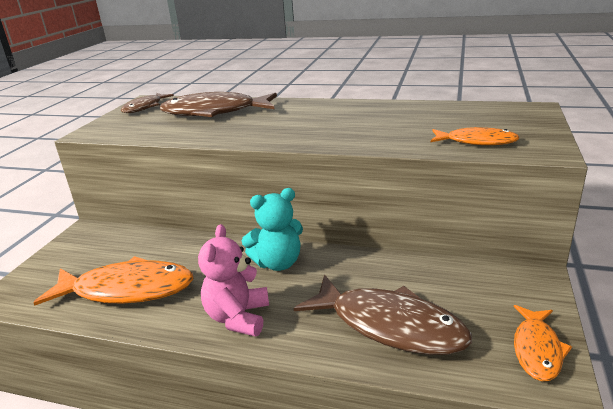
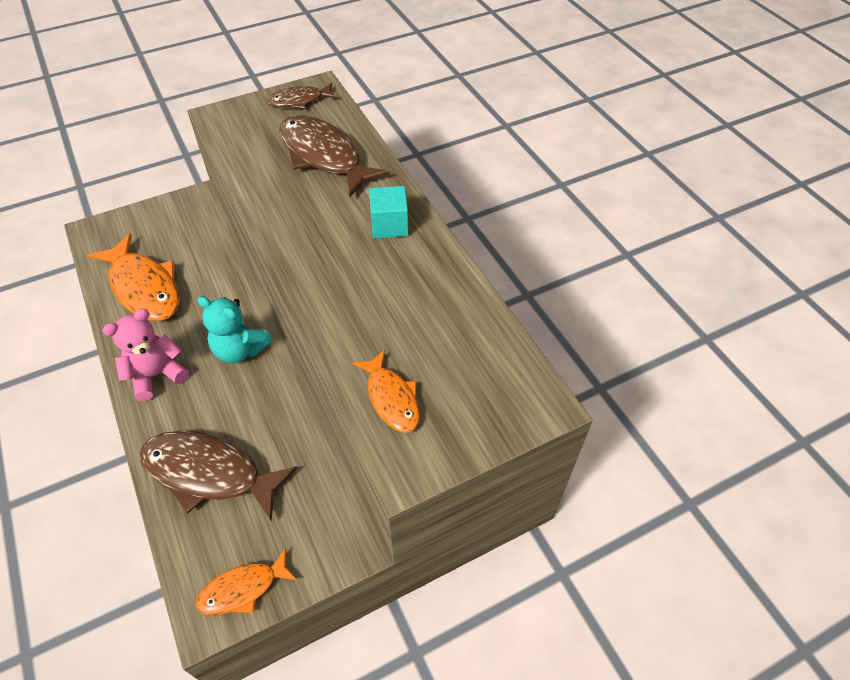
camera: 45 degrees right, 25 degrees up
(318, 110) = (389, 225): none -> turquoise cube
(389, 325) = (209, 473): brown fish -> brown fish turned 120 degrees clockwise

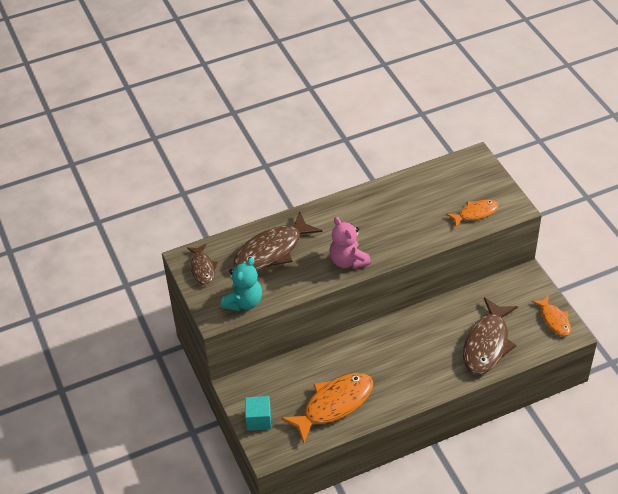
camera: 85 degrees left, 5 degrees down
(156, 375) = (415, 383): pink teddy bear -> pink teddy bear (348, 261)
(240, 350) = (394, 339): turquoise teddy bear -> turquoise teddy bear (244, 302)
(389, 225) = (344, 215): turquoise cube -> turquoise cube (258, 420)

